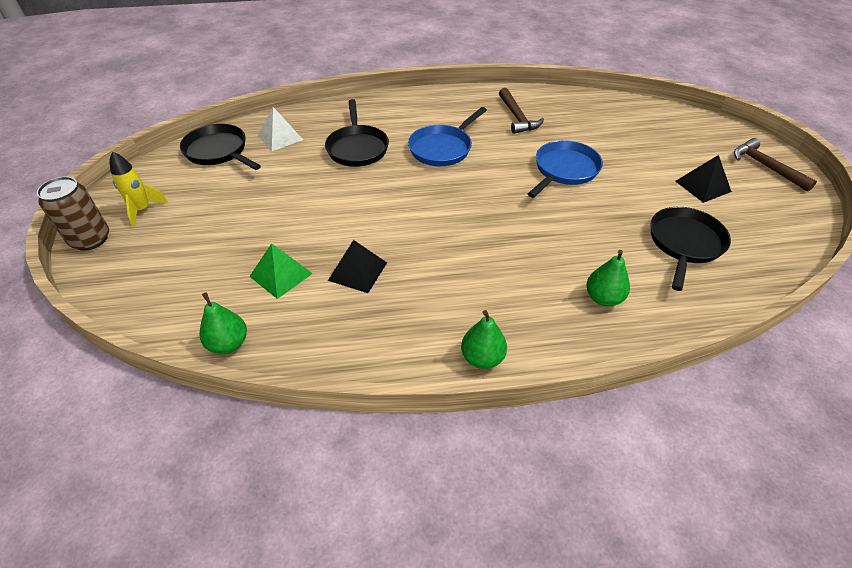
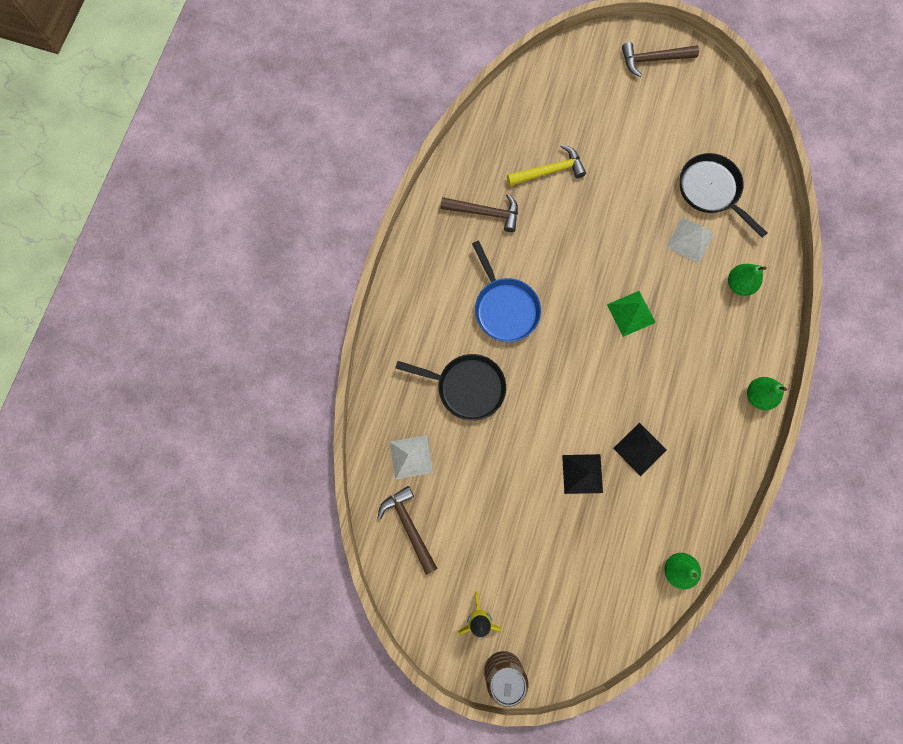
camera: 65 degrees left, 30 degrees up
(219, 151) = (409, 526): black pan -> brown hammer
(281, 275) = (619, 511): green pyramid -> green pyramid (631, 313)
(564, 170) = (586, 221): blue pan -> none
(588, 138) = (549, 171): none -> yellow hammer
(614, 243) = (690, 240): none -> white pyramid
(703, 186) = (655, 126): black pyramid -> black pyramid (582, 473)

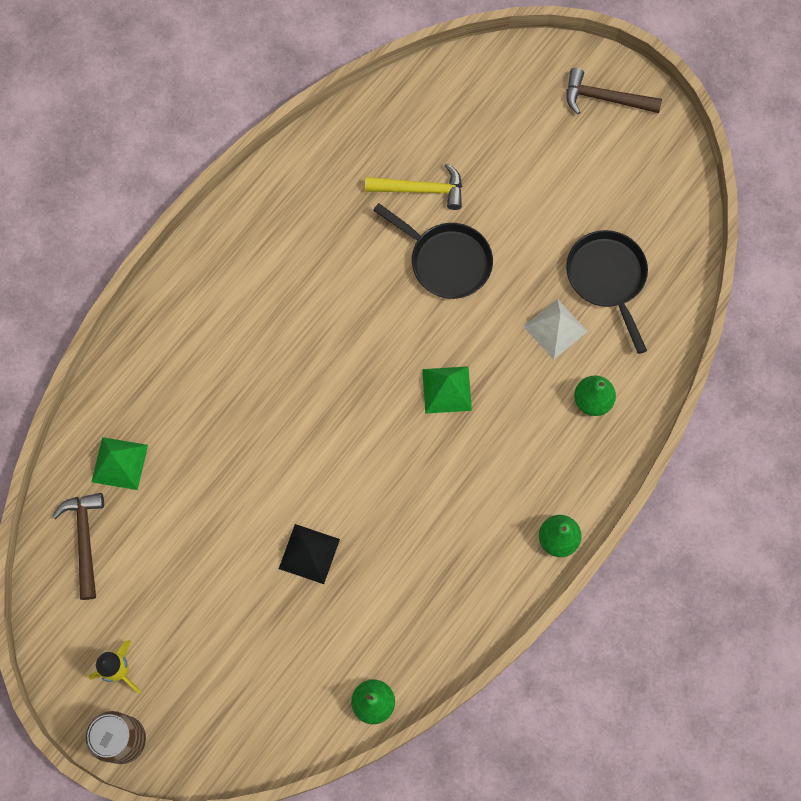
camera: 20 degrees right, 5 degrees down
(411, 457) = (119, 463): white pyramid -> green pyramid
(466, 387) = (216, 406): black pan -> black pan (446, 261)
(485, 212) = (323, 213): brown hammer -> none
(504, 307) = (299, 331): blue pan -> none
(640, 449) = (389, 550): black pyramid -> none

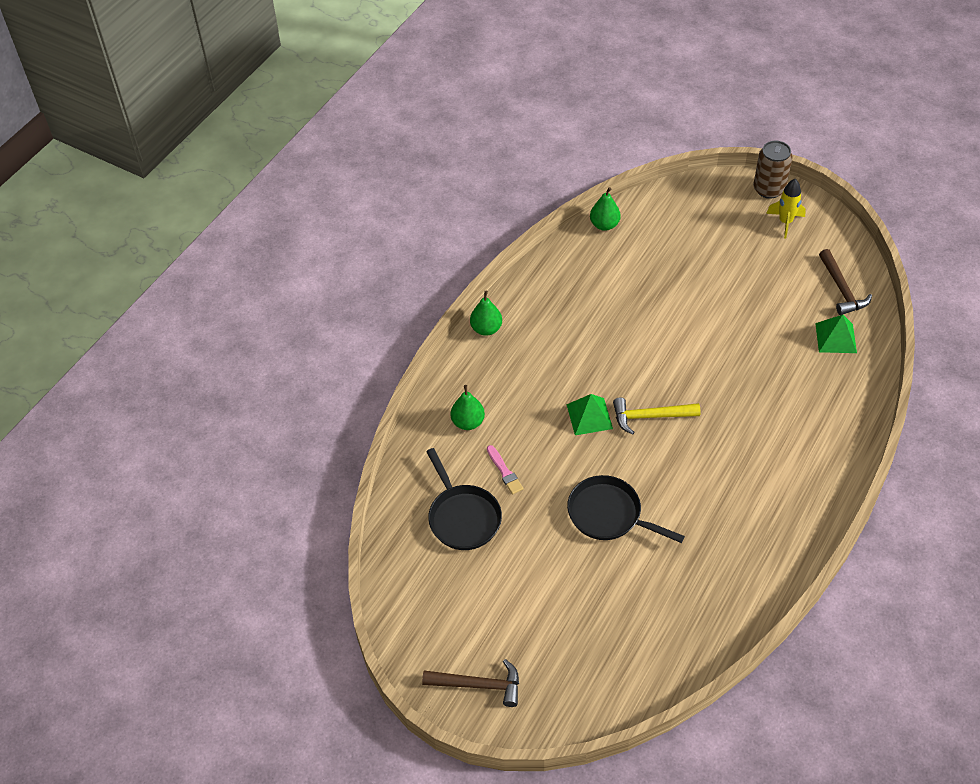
camera: 175 degrees right, 20 degrees down
(309, 553) = (672, 300): black pyramid -> none
(421, 190) = (644, 574): yellow hammer -> yellow hammer (650, 416)
(555, 329) = (504, 472): white pyramid -> pink brush

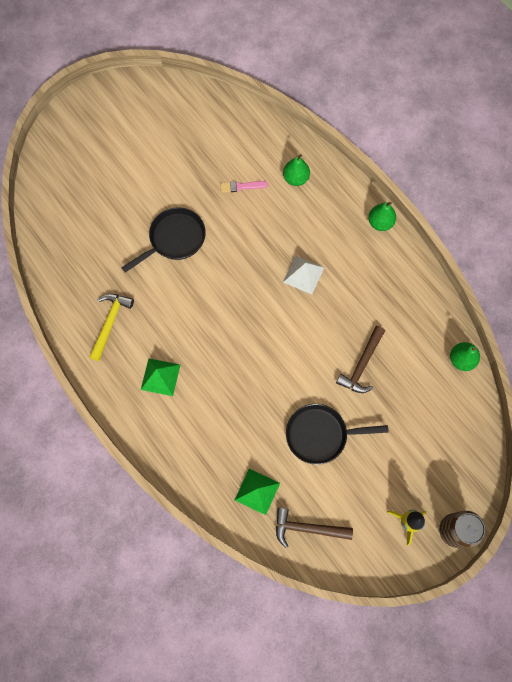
camera: 110 degrees right, 20 degrees up
(462, 517) = (217, 147): black pan -> black pan (320, 435)
(478, 685) = (92, 114): brown hammer -> brown hammer (362, 364)
(584, 376) = (303, 274): none -> white pyramid
(589, 416) = (264, 262): green pyramid -> green pyramid (160, 377)
(650, 416) = (244, 305): yellow hammer -> yellow hammer (110, 323)

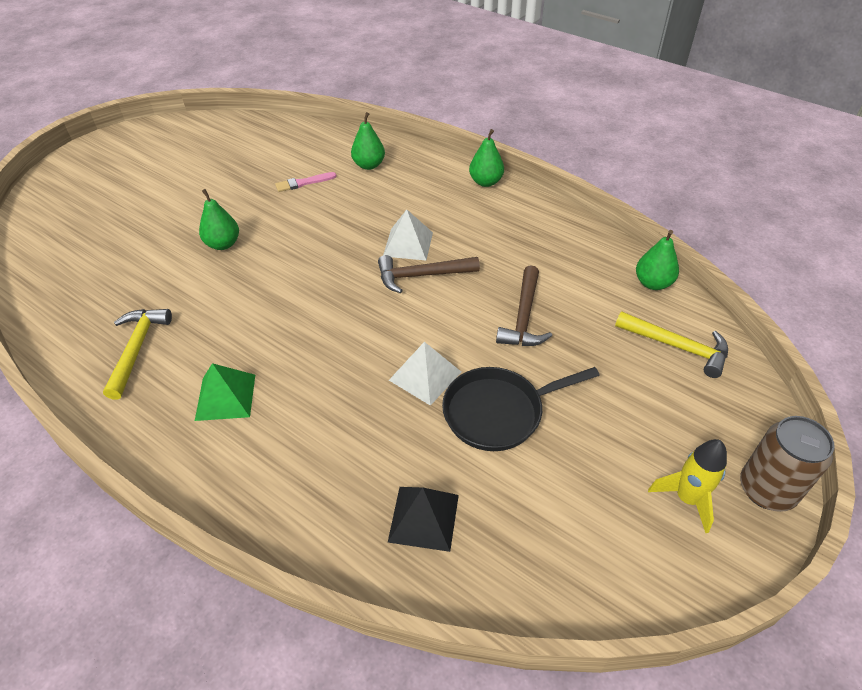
camera: 15 degrees left, 25 degrees down
(174, 239) = (223, 244): black pan -> green pear
(257, 491) = (424, 518): green pyramid -> black pyramid
(284, 395) = (425, 376): none -> white pyramid
(307, 528) = (530, 553): brown hammer -> brown hammer (422, 276)
(452, 417) = (677, 346): none -> yellow hammer

